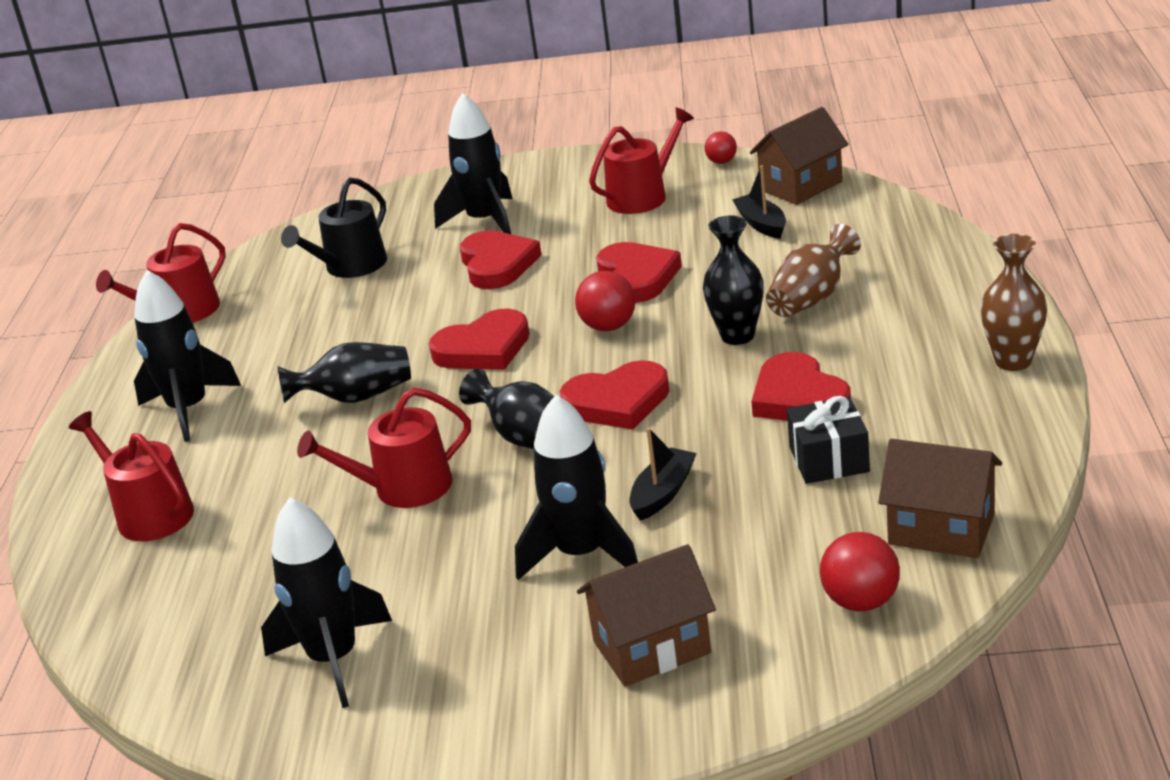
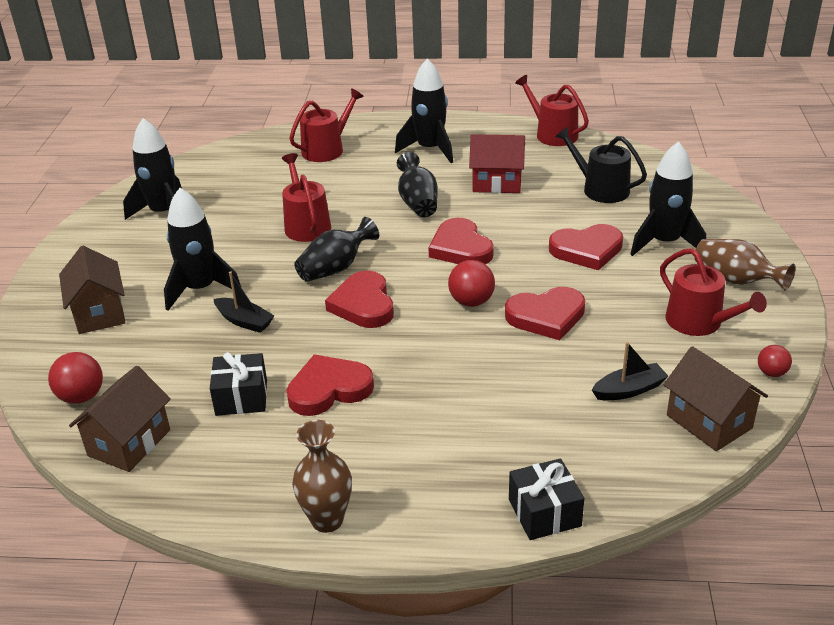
camera: 90 degrees right, 5 degrees up
(313, 341) = (497, 183): none -> red house
(737, 336) = (433, 364): black vase -> none
(811, 298) = (480, 409): brown vase -> brown vase (735, 280)
(953, 251) = (544, 512): none -> black gift

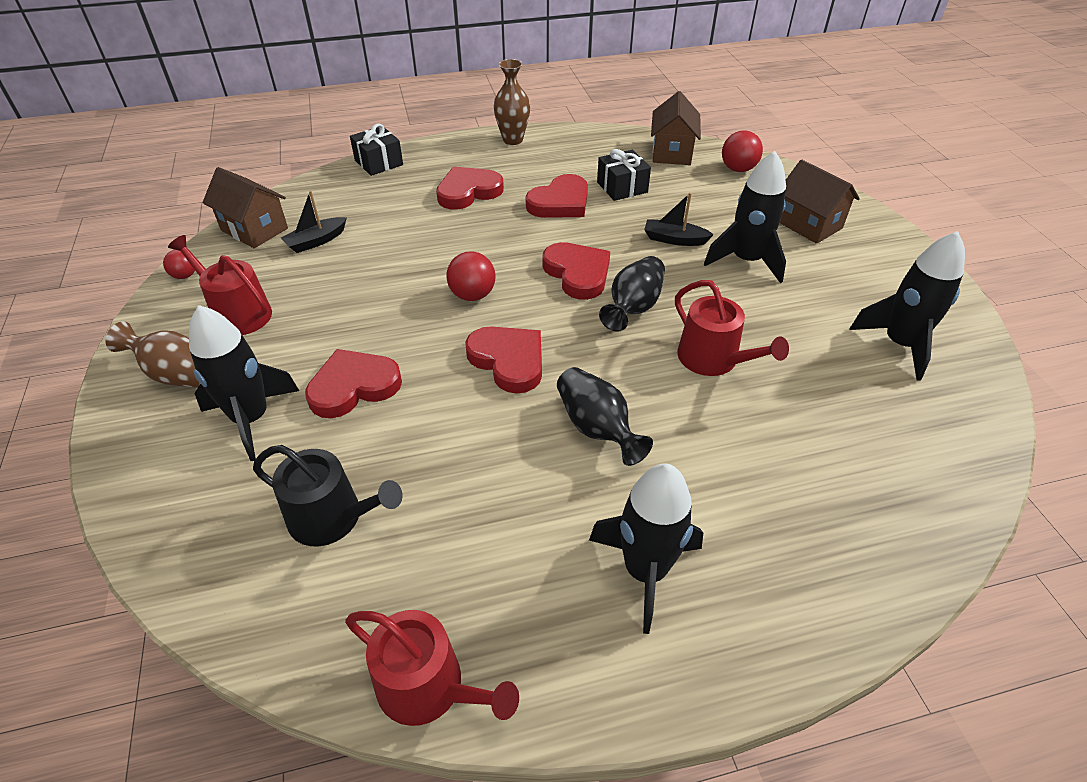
camera: 160 degrees right, 10 degrees up
(326, 149) = (817, 529): red watering can -> none
(497, 183) = (499, 498): red house -> none
(546, 316) = (393, 293): red heart -> red heart (468, 192)

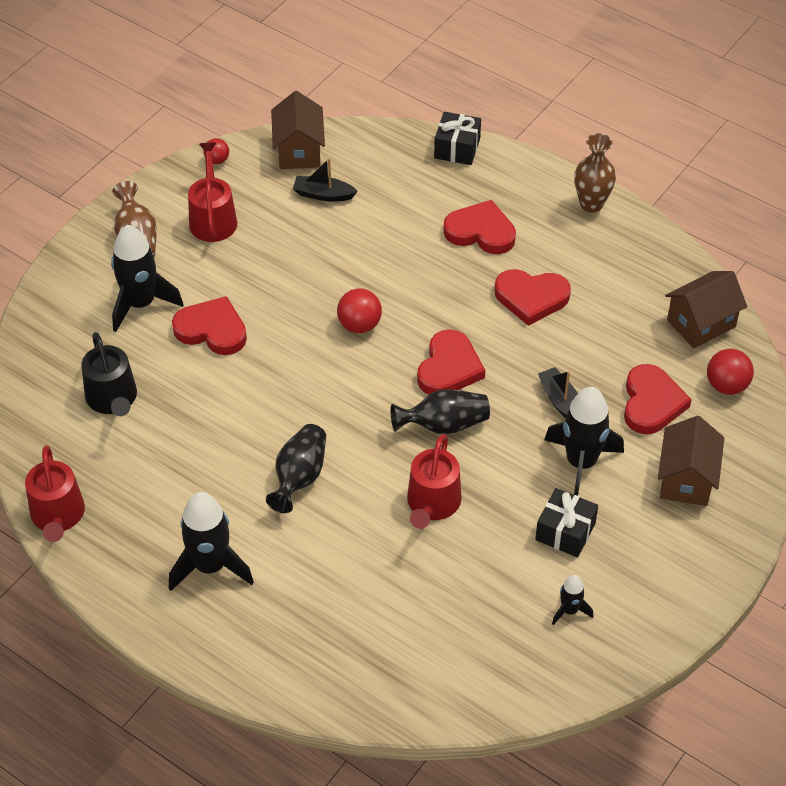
camera: 50 degrees right, 5 degrees up
(508, 361) = (314, 391): red heart -> red heart (651, 403)
(622, 187) = (601, 323): black gift -> black gift (565, 532)
(899, 344) = (569, 610): black rocket -> black rocket, size x0.50

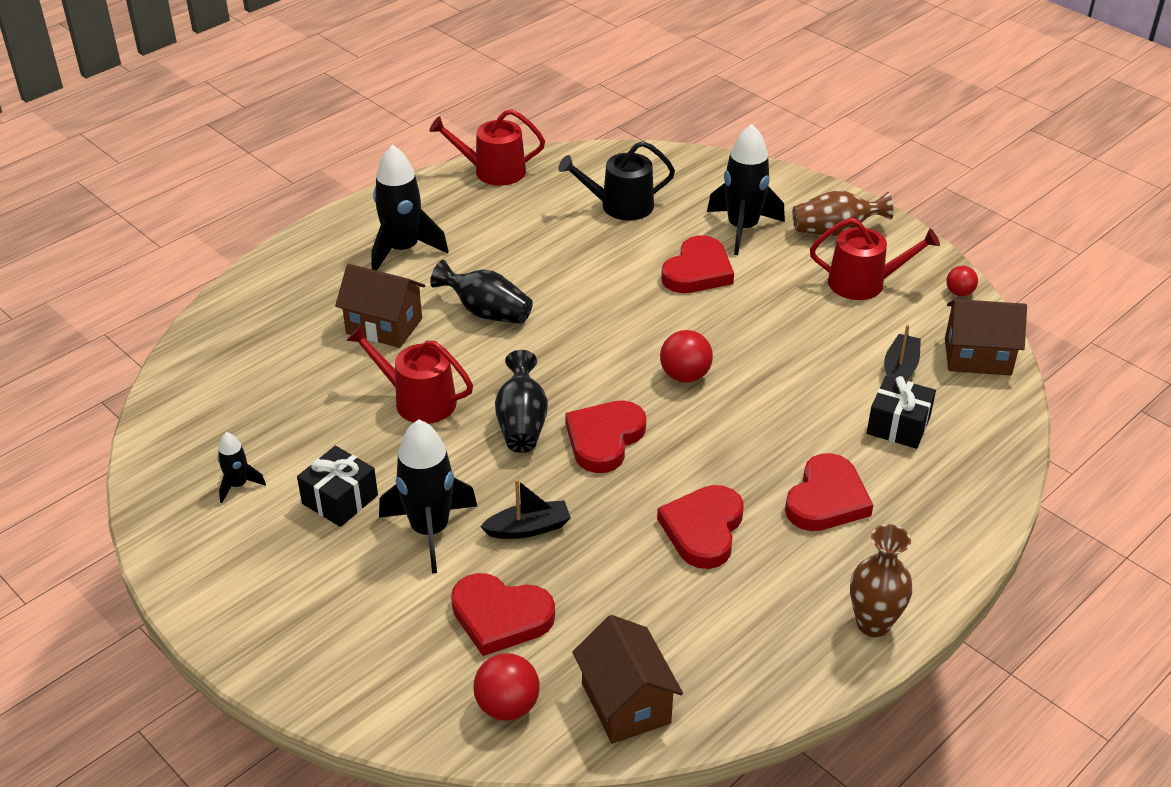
camera: 100 degrees right, 10 degrees down
(449, 368) = (604, 439): red heart -> red heart turned 90 degrees clockwise
(457, 148) = (987, 499): black gift -> black gift (898, 425)
(686, 479) = (370, 626): brown house -> brown house (384, 326)

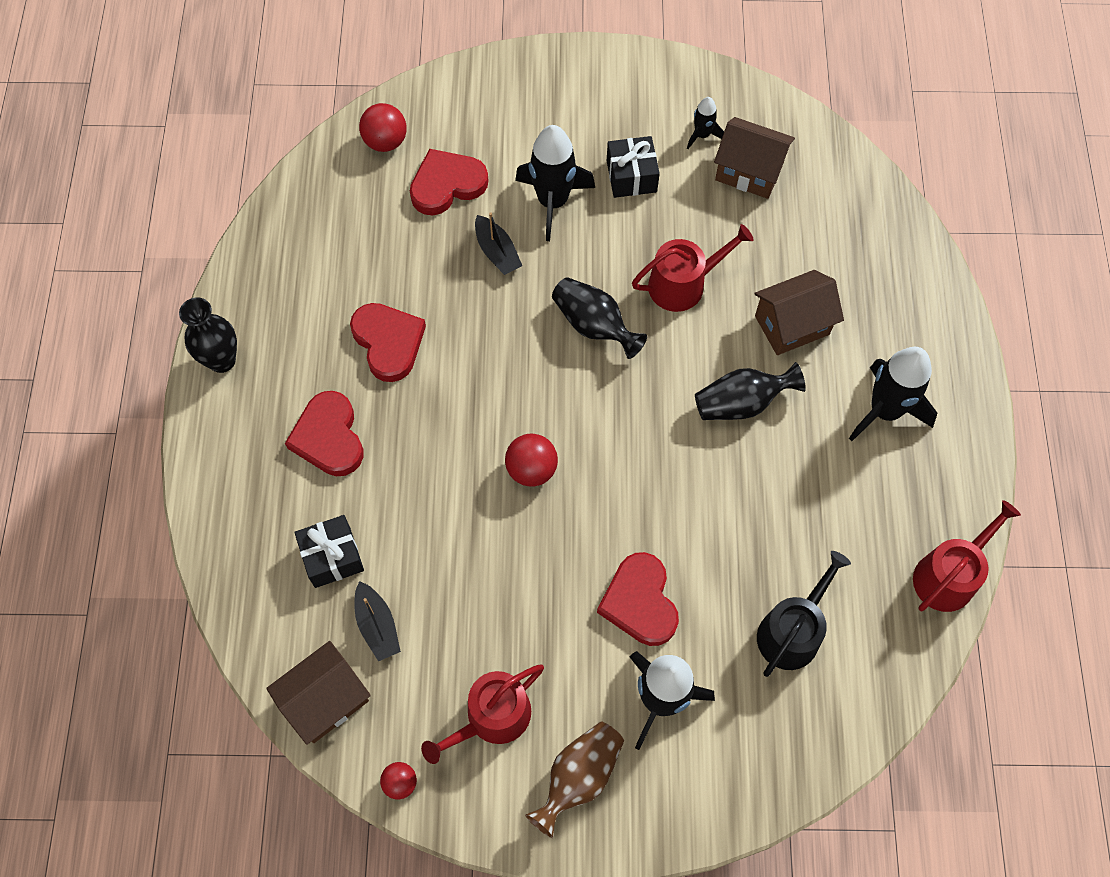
camera: 135 degrees right, 25 degrees up
(528, 528) = (497, 252): black boat -> black boat turned 60 degrees counterclockwise
(604, 439) = (526, 360): red heart -> none
(626, 703) = (323, 193): brown house -> brown house (749, 172)
(873, 624) = (222, 360): brown vase -> black vase

